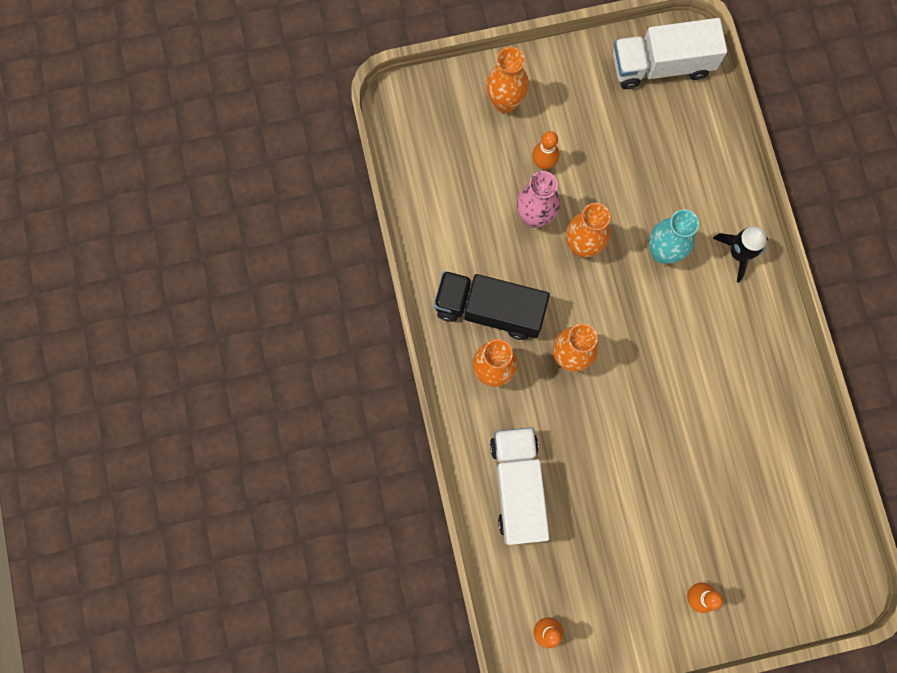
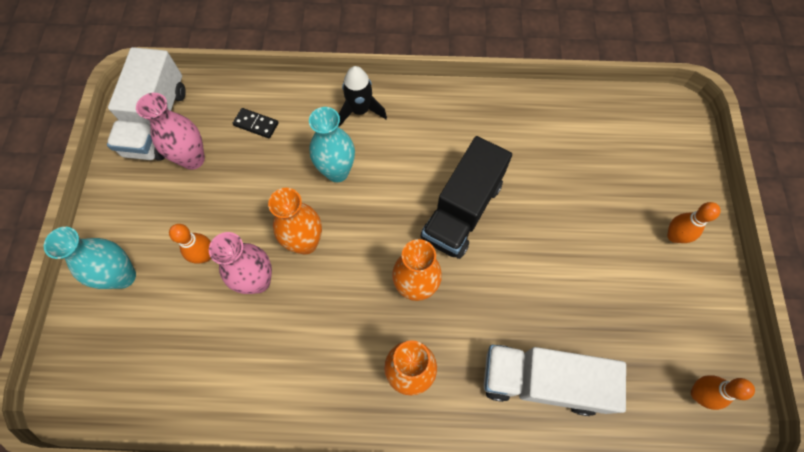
camera: 75 degrees left, 10 degrees down
(489, 310) = (341, 357): black truck -> black truck (462, 211)
(505, 102) = (123, 276): orange vase -> turquoise vase
(633, 115) = (193, 159): none -> pink vase
(689, 158) = (256, 124): none -> black domino

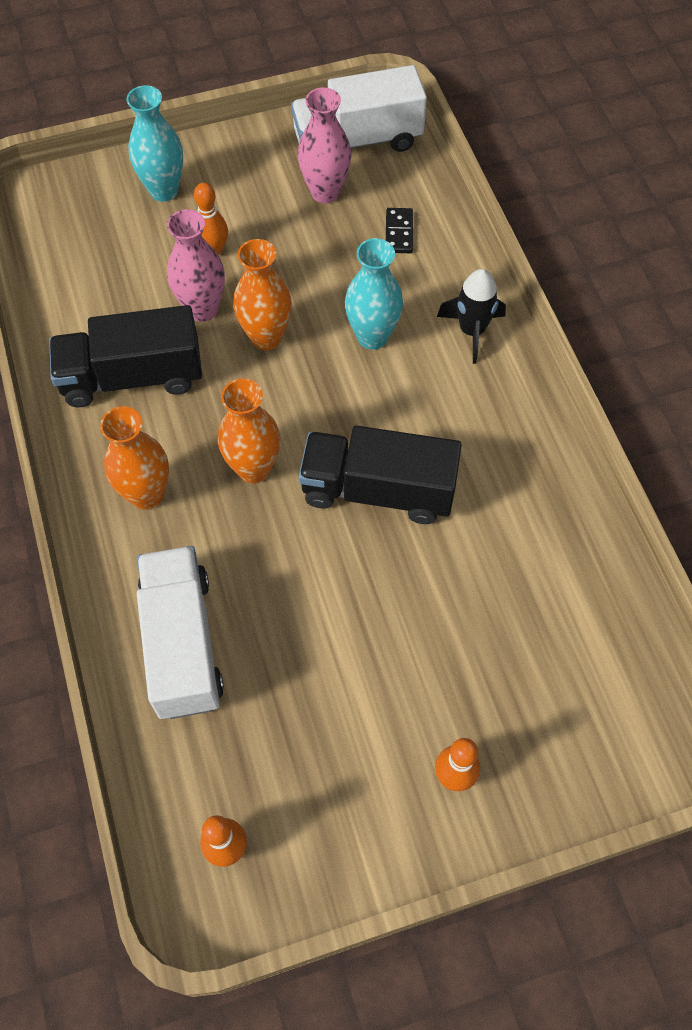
camera: 70 degrees right, 5 degrees down
(297, 354) = (132, 377): none -> black truck

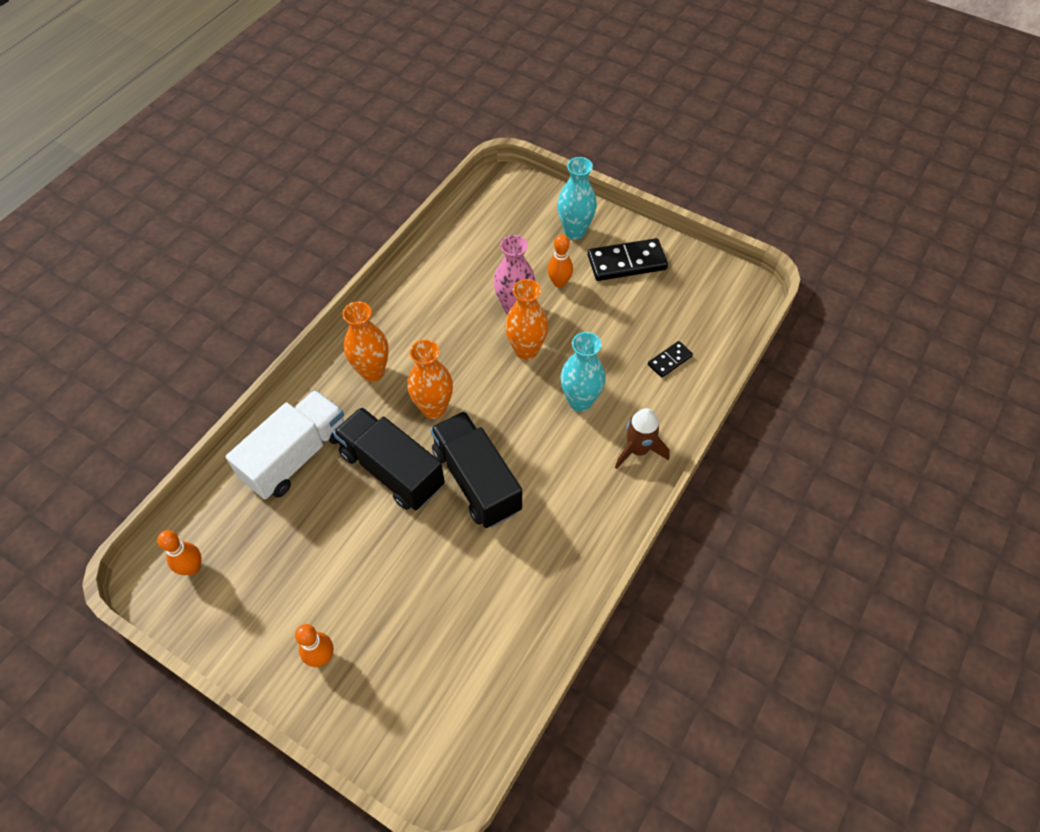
camera: 50 degrees right, 5 degrees down
(132, 377) = (439, 310): black truck -> black truck (392, 470)
(250, 178) = (626, 262): none -> black domino
(325, 192) = (657, 303): pink vase -> none
(357, 140) = (714, 291): white truck -> none
(472, 331) = (638, 450): black rocket -> brown rocket

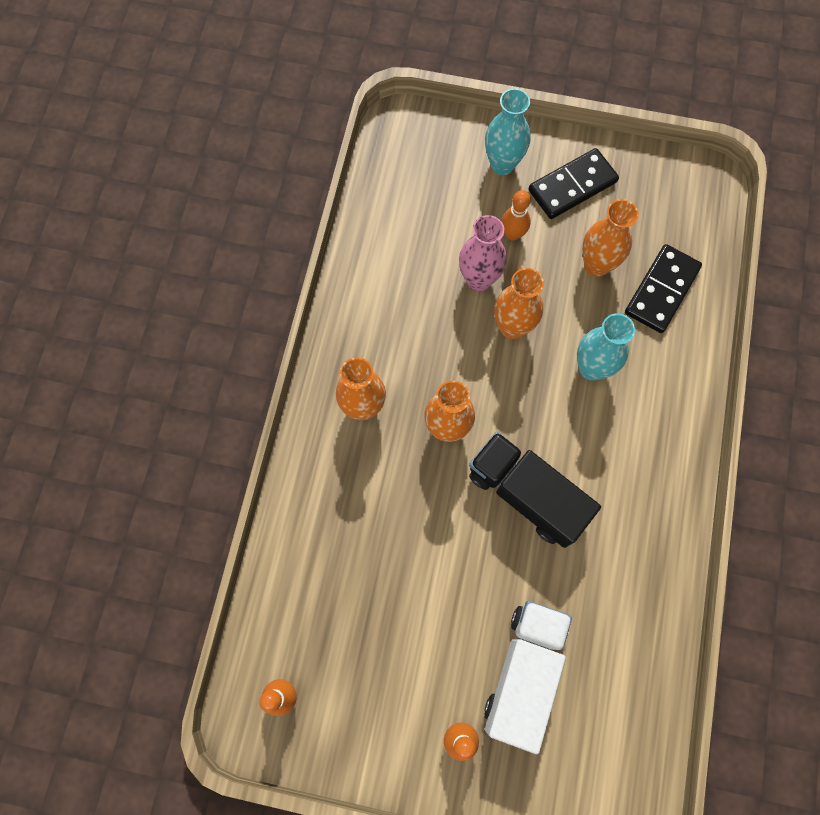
camera: 20 degrees left, 15 degrees up
(296, 456) = (329, 533): white truck -> white truck (524, 672)
(392, 470) = (436, 513): black truck -> none
(620, 325) = (596, 265): none -> orange vase
(638, 450) = (670, 403): brown rocket -> none
(669, 360) = (661, 290): black domino -> black domino, size x1.86

